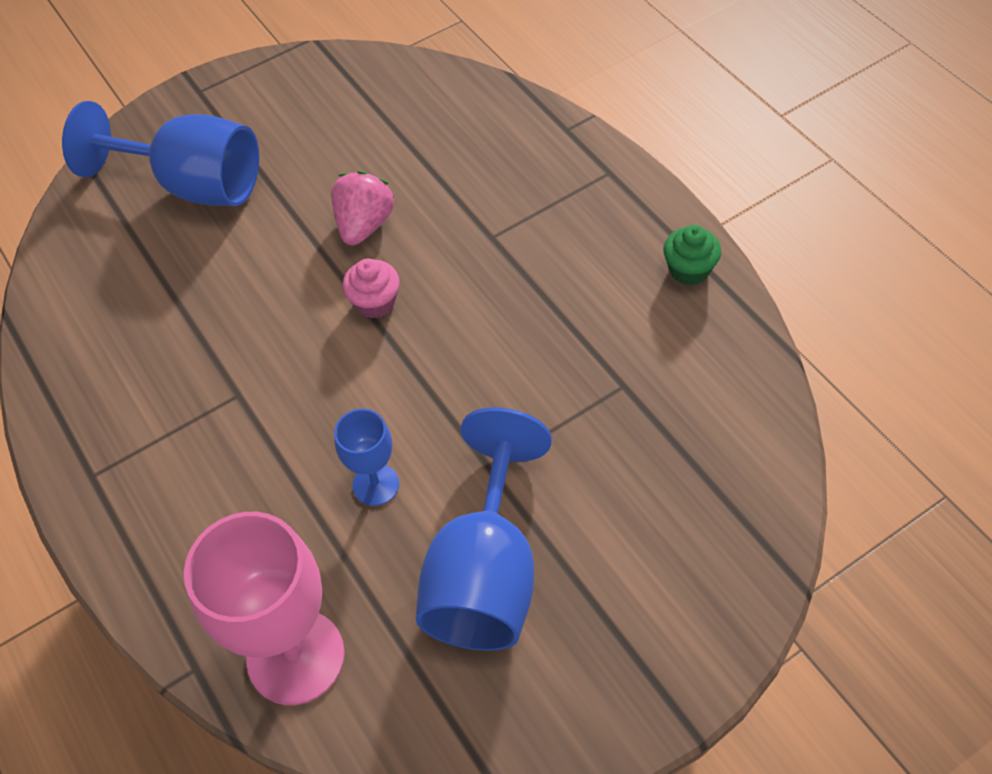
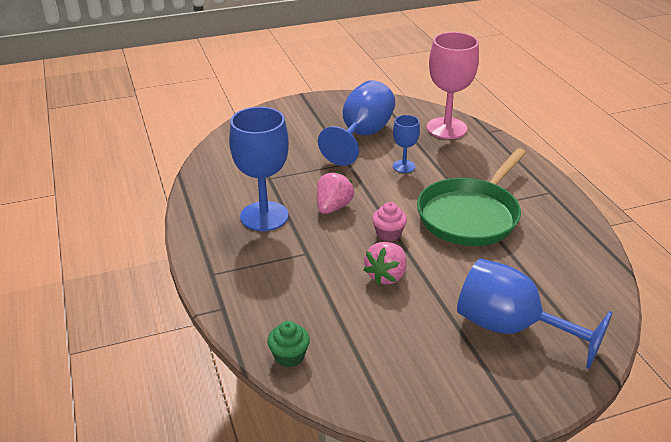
camera: 170 degrees left, 20 degrees down
(242, 377) = (470, 215): none -> green pan
(481, 339) = (333, 207): none -> pink strawberry
(587, 292) = (264, 216): none -> blue goblet
(689, 270) = (202, 215): green cupcake -> green cupcake (289, 356)

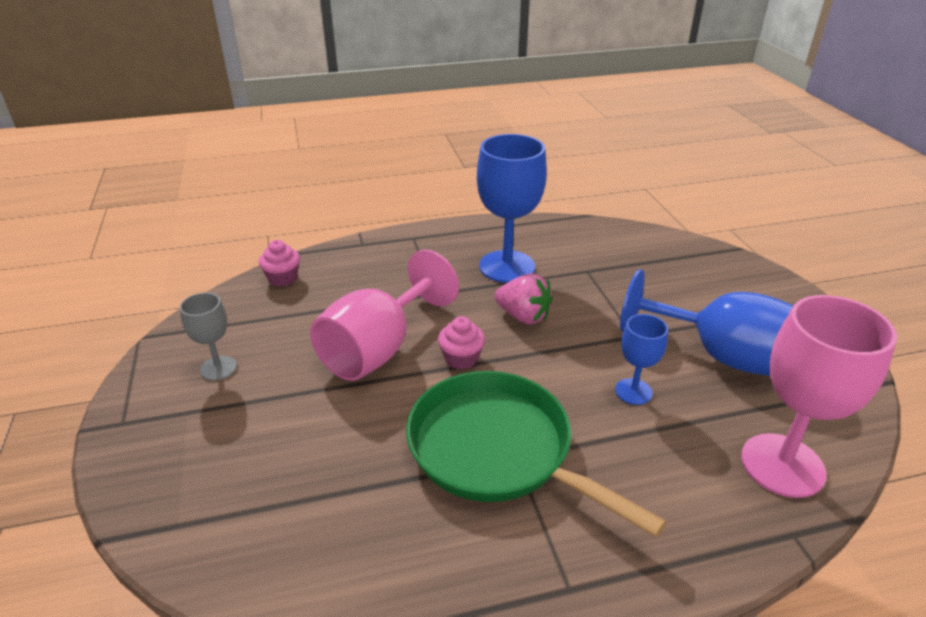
camera: 95 degrees right, 0 degrees up
(289, 356) = (283, 278): green cupcake -> pink cupcake
(386, 276) = (378, 349): pink strawberry -> pink goblet
(433, 368) = (218, 368): none -> grey goblet
(511, 328) = (245, 447): blue goblet -> none

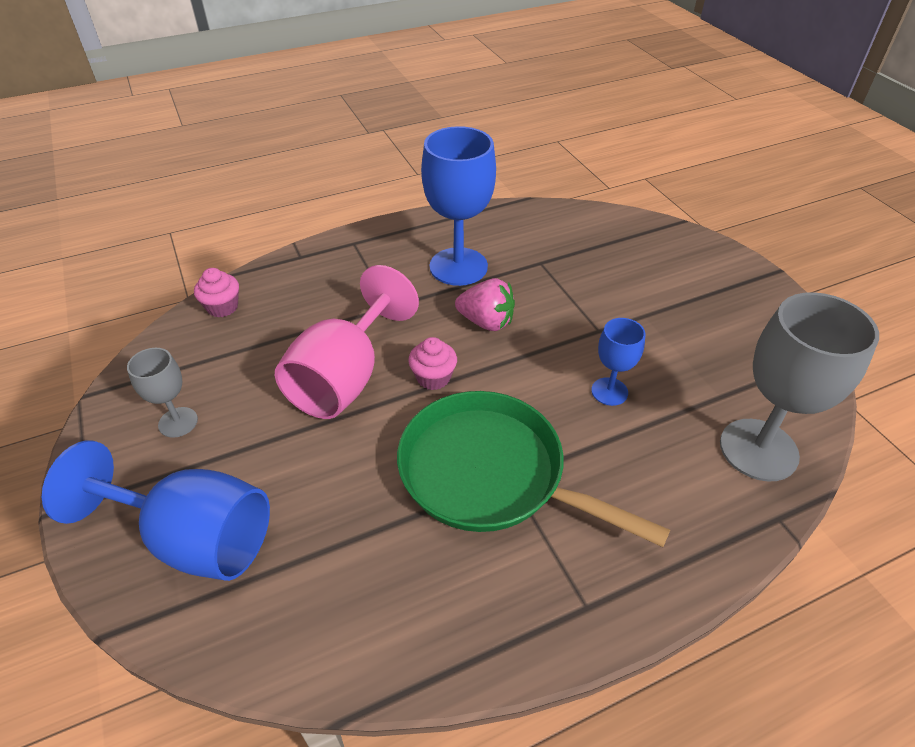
camera: 10 degrees left, 10 degrees up
(718, 354) = (682, 341): blue goblet -> blue goblet (193, 538)
(782, 465) = (758, 449): pink goblet -> grey goblet

